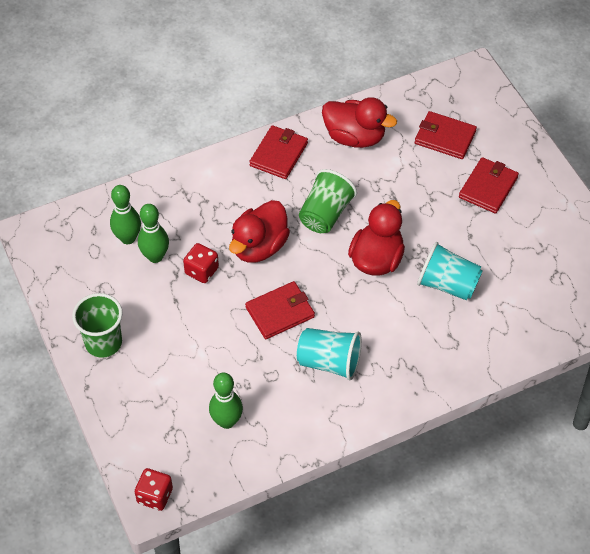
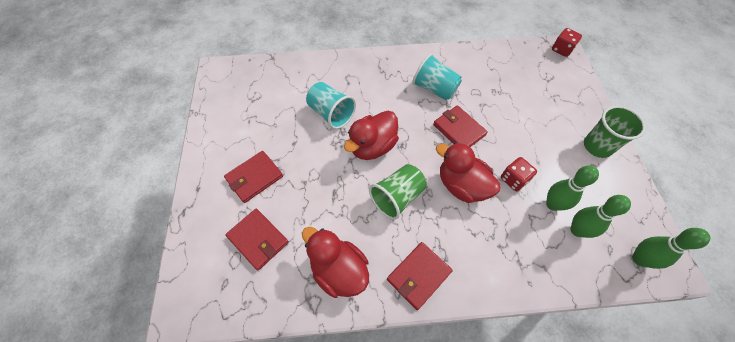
camera: 160 degrees left, 5 degrees up
(226, 421) = (511, 74): green bowling pin -> green bowling pin (639, 259)
(259, 247) = (462, 185): red duck -> red duck turned 105 degrees counterclockwise
(280, 312) = (459, 130): red wallet -> red wallet turned 60 degrees clockwise

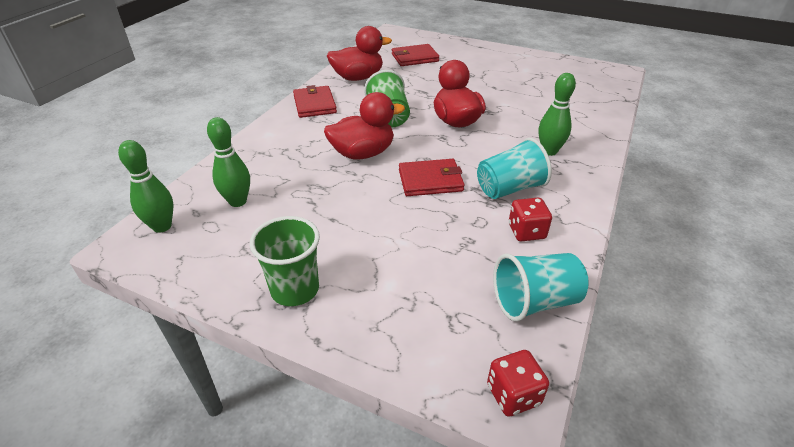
camera: 120 degrees right, 20 degrees down
(254, 178) = (471, 65): red wallet -> none
(331, 113) = (517, 112): turquoise cup -> turquoise cup (534, 301)
(514, 179) = (333, 189): red dice -> red dice (526, 231)
(552, 204) = (279, 200): green bowling pin -> green bowling pin (549, 151)

